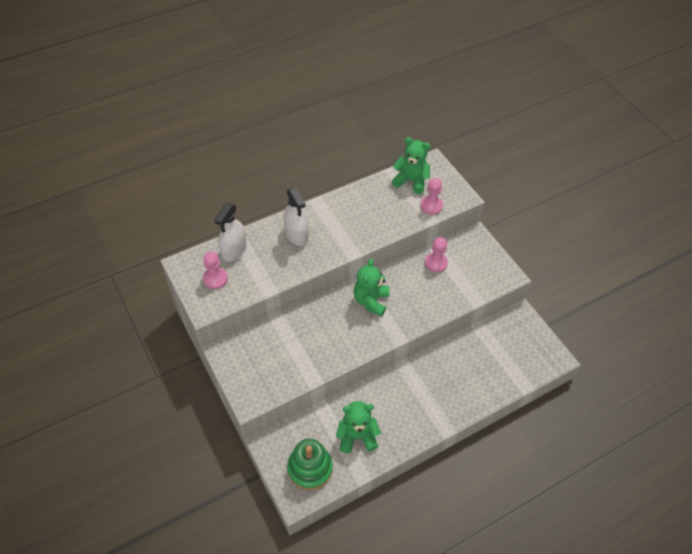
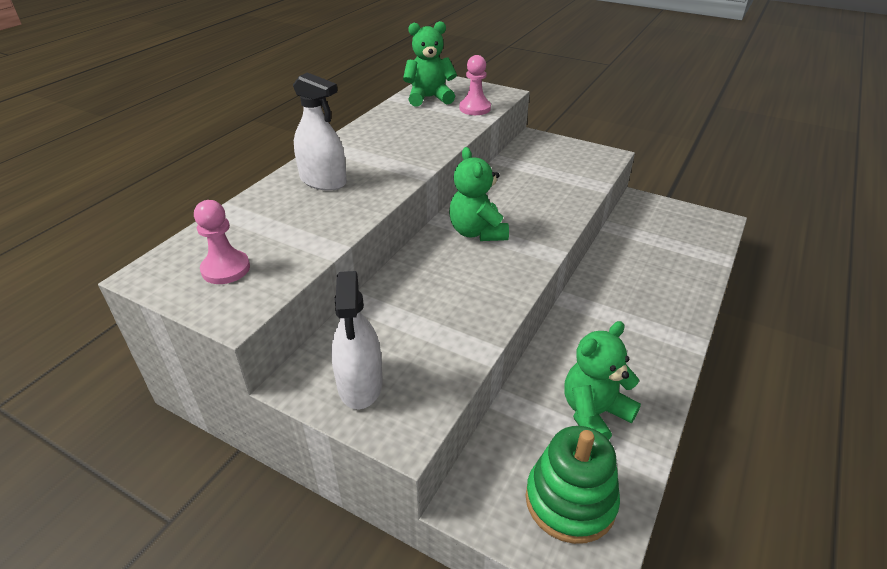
camera: 30 degrees left, 15 degrees down
(234, 250) = (234, 227): white spray bottle -> white spray bottle (360, 384)
(436, 263) = (518, 172): pink pawn -> none

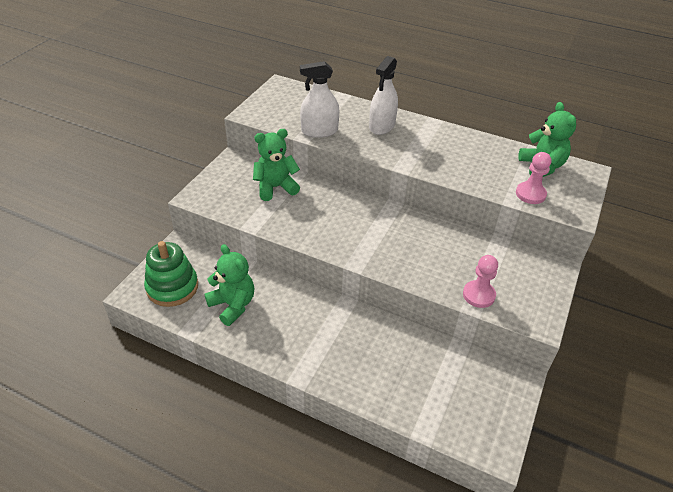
camera: 85 degrees right, 5 degrees up
(226, 269) = (284, 105): pink pawn -> pink pawn (478, 295)
(360, 384) = (230, 180): white spray bottle -> white spray bottle (319, 131)
(477, 232) = (379, 224): green teddy bear -> green teddy bear (275, 187)

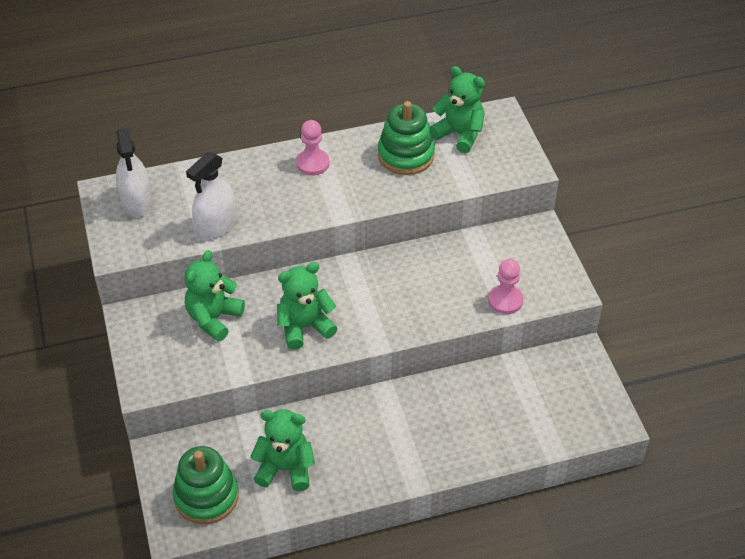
camera: 40 degrees left, 5 degrees up
(322, 224) = (305, 327): none -> green teddy bear
(382, 126) = (271, 179): white spray bottle -> white spray bottle (137, 202)
(487, 158) = (406, 155): none -> green stacking toy
(530, 194) = (477, 172): pink pawn -> pink pawn (312, 163)

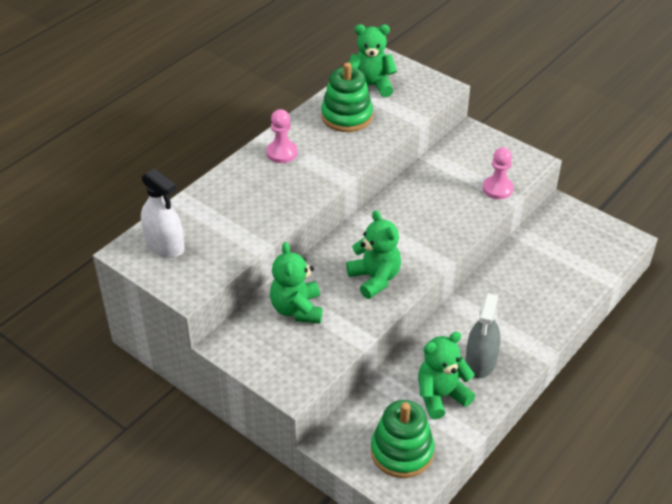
camera: 35 degrees left, 5 degrees down
(216, 226) = (252, 231): white spray bottle -> none
(305, 327) = (375, 279): green teddy bear -> green teddy bear turned 120 degrees clockwise
(350, 459) = (480, 362): none -> grey spray bottle

